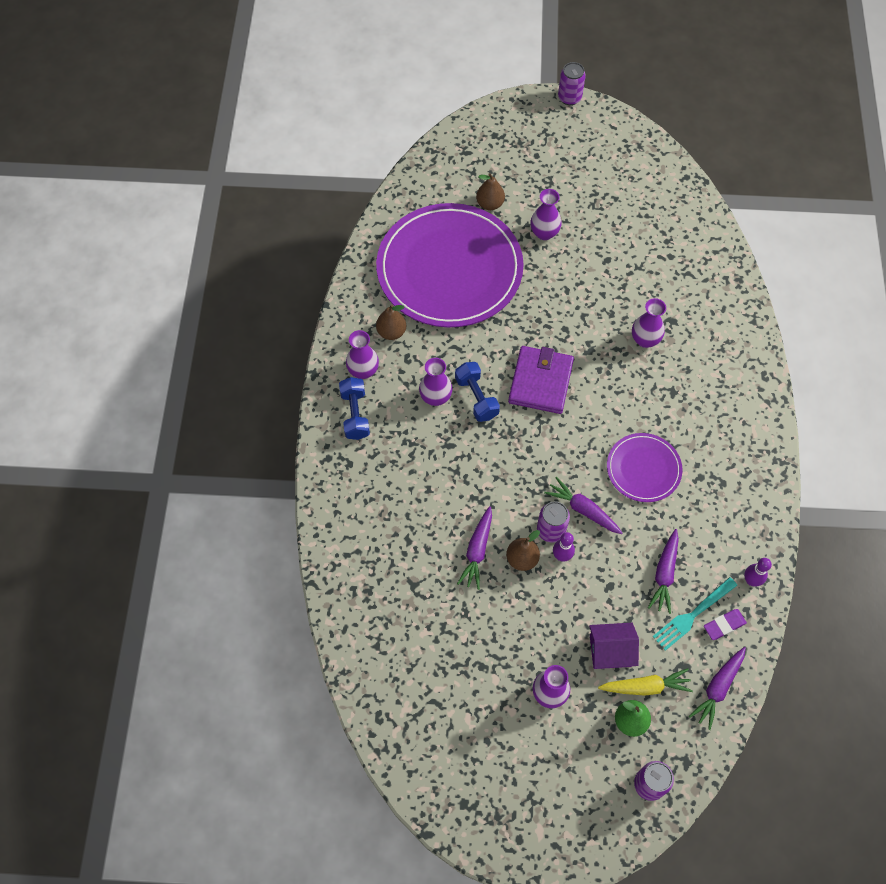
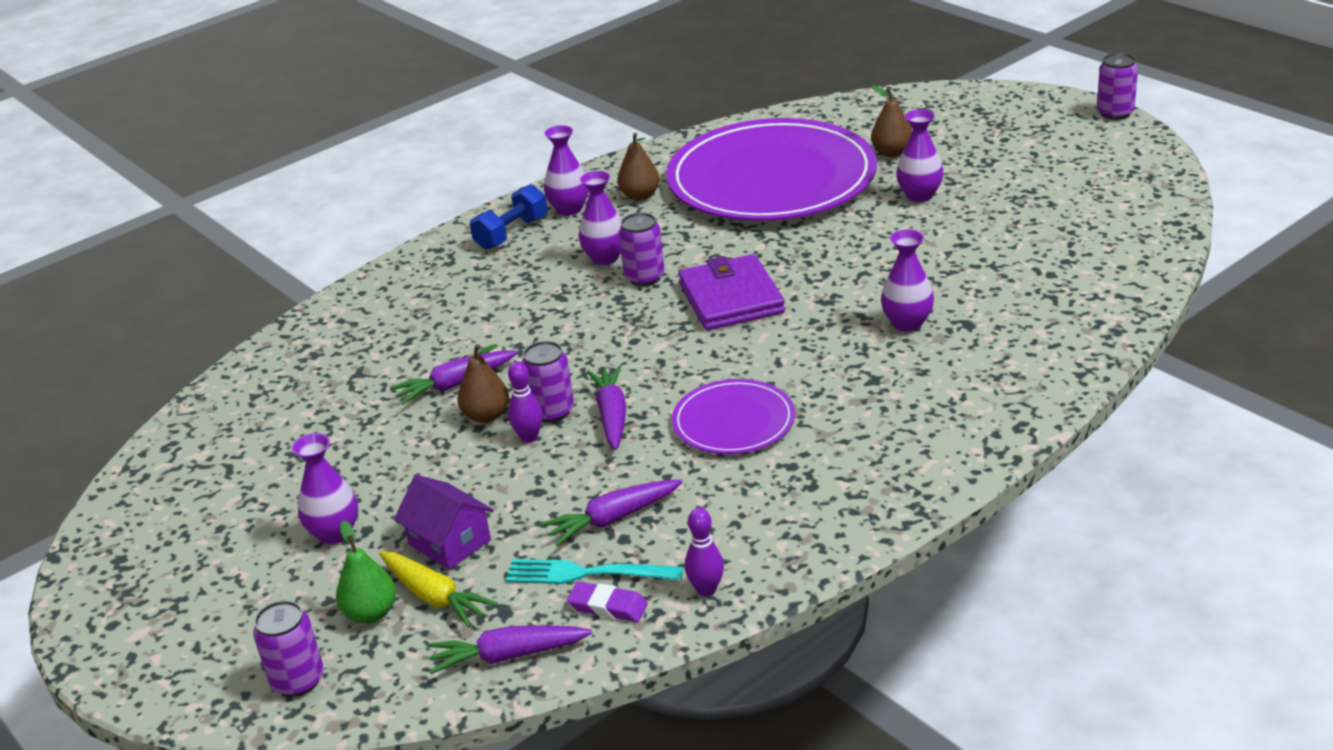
camera: 50 degrees right, 30 degrees down
(476, 398) = (644, 277): blue dumbbell -> purple can
(540, 382) = (731, 298): purple wallet -> purple wallet turned 75 degrees counterclockwise

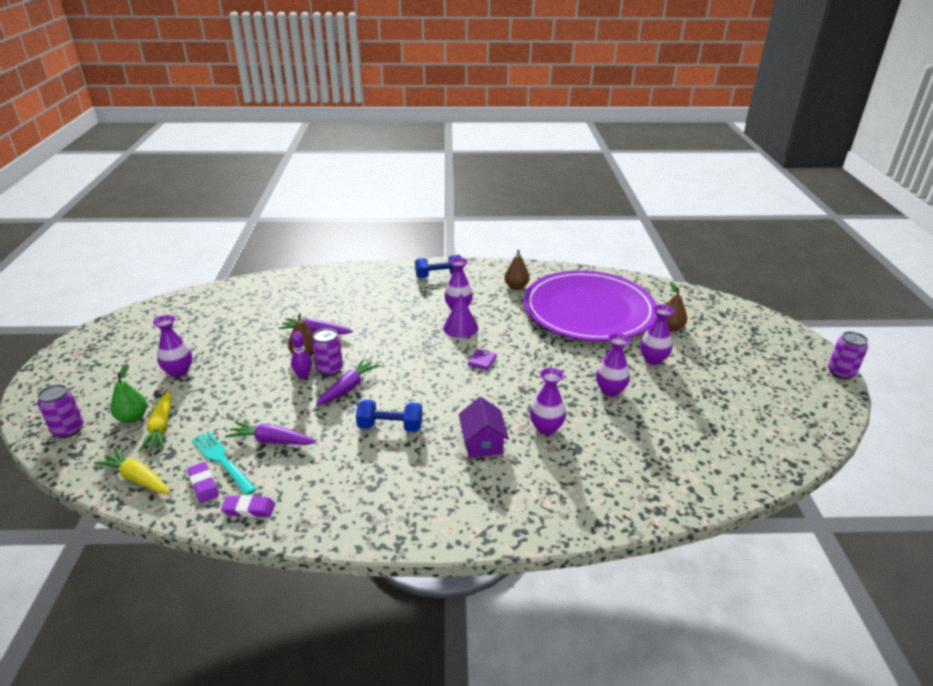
camera: 35 degrees right, 0 degrees up
(449, 542) = (204, 405): purple house -> purple house (482, 442)
(508, 656) = (137, 478): purple carrot -> yellow carrot
(569, 209) = (478, 277): purple vase -> purple vase (610, 390)
(644, 277) = (460, 327): purple can -> purple cone
(706, 590) = (249, 509): purple bowling pin -> purple eraser
(731, 298) = (482, 361): purple wallet -> purple wallet, size x0.42
(733, 421) = (390, 426): purple plate -> blue dumbbell

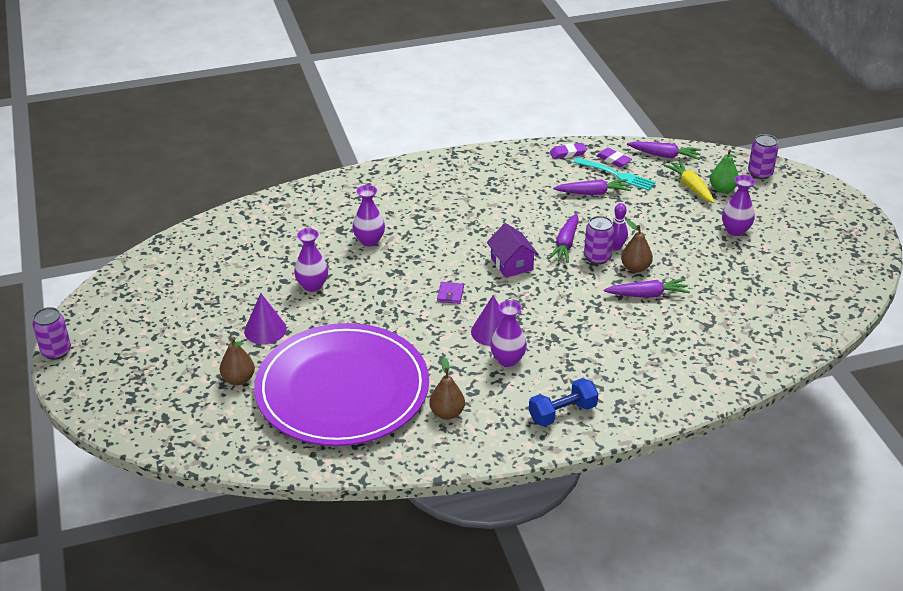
camera: 165 degrees right, 5 degrees up
(137, 478) = (664, 156): yellow carrot -> purple carrot
(390, 426) = (504, 219): blue dumbbell -> none
(482, 442) = (421, 220): purple house -> purple house (511, 264)
(653, 359) = (265, 330): purple vase -> purple cone

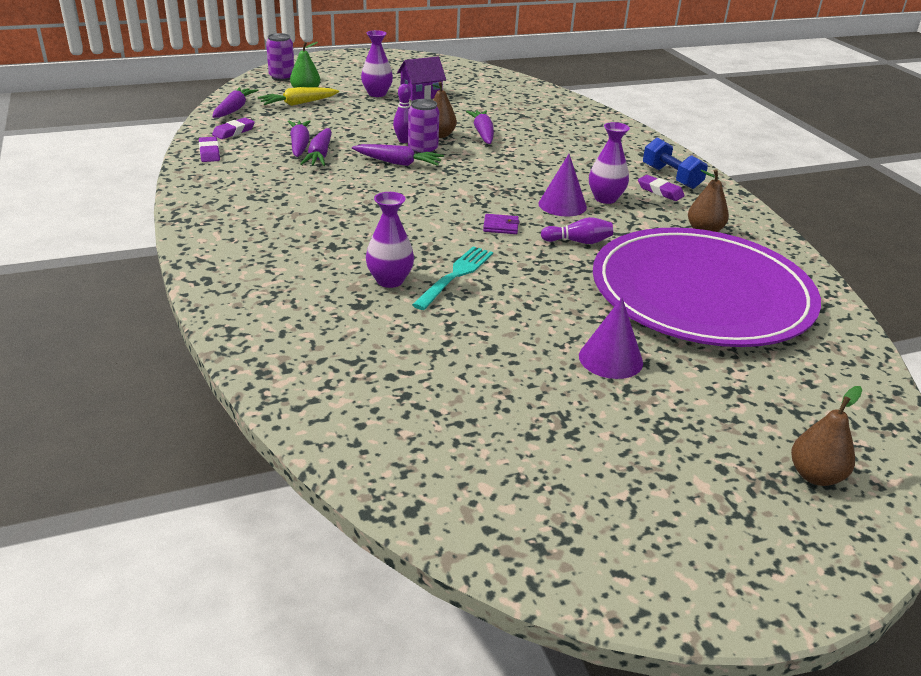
camera: 95 degrees left, 5 degrees down
(56, 351) = (763, 613): purple can -> none
(238, 379) = (725, 375): brown pear -> brown pear (815, 476)
(312, 285) = (500, 323): purple vase -> none
(425, 333) = (578, 242): none -> purple bowling pin
(511, 264) = (437, 191): purple house -> purple house (421, 94)
(527, 399) = (660, 191): none -> purple eraser
(573, 204) = (320, 155): none -> purple carrot
(616, 175) = (265, 132): turquoise fork -> turquoise fork (455, 275)

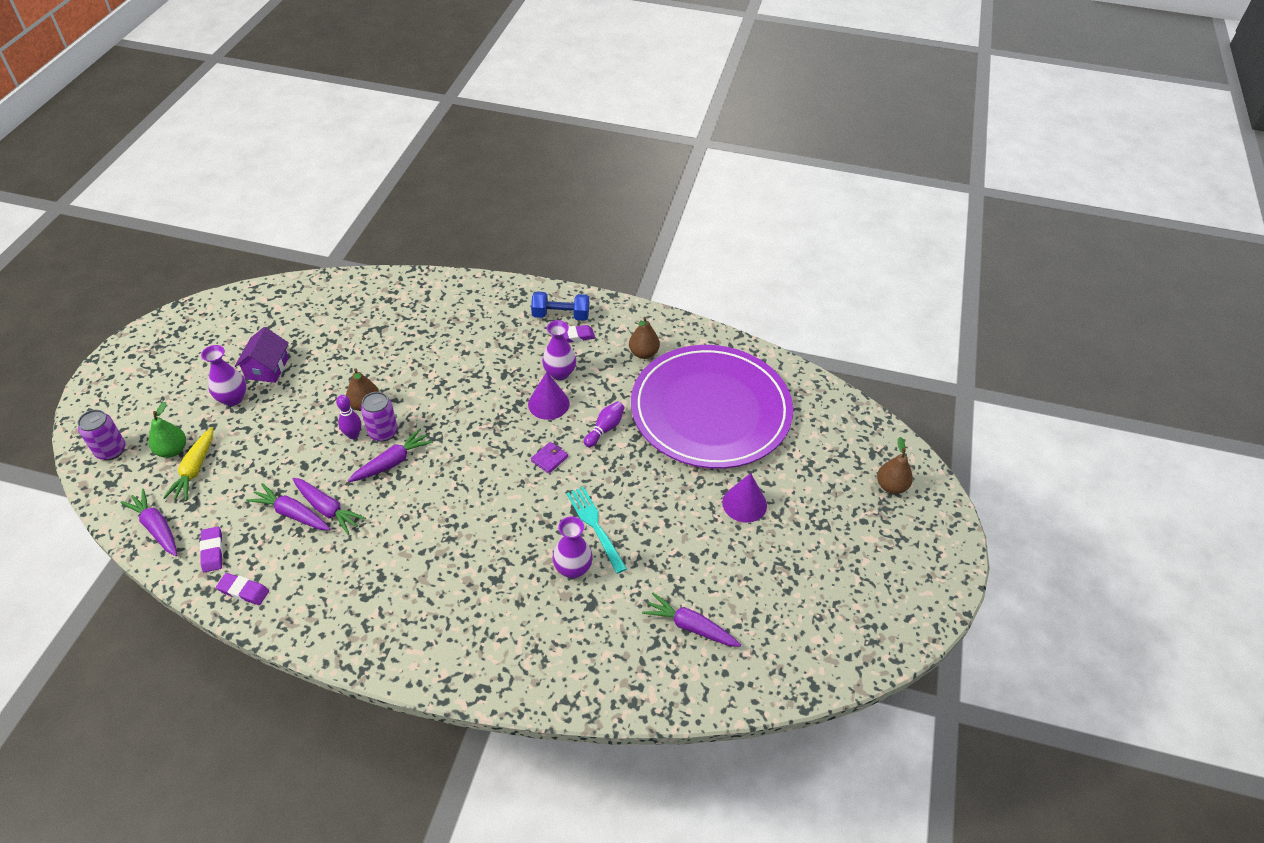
camera: 55 degrees left, 15 degrees up
(483, 133) = (389, 375): purple carrot -> purple carrot (690, 626)

